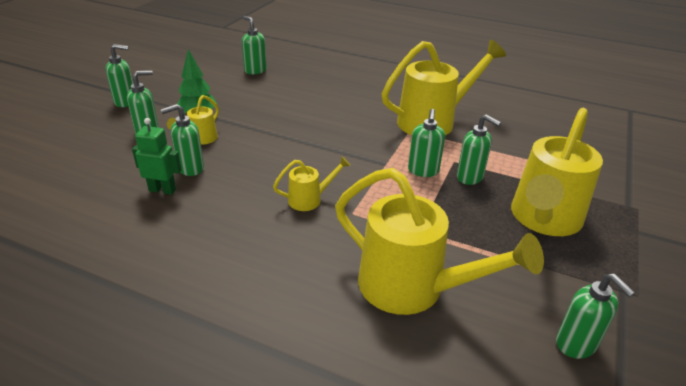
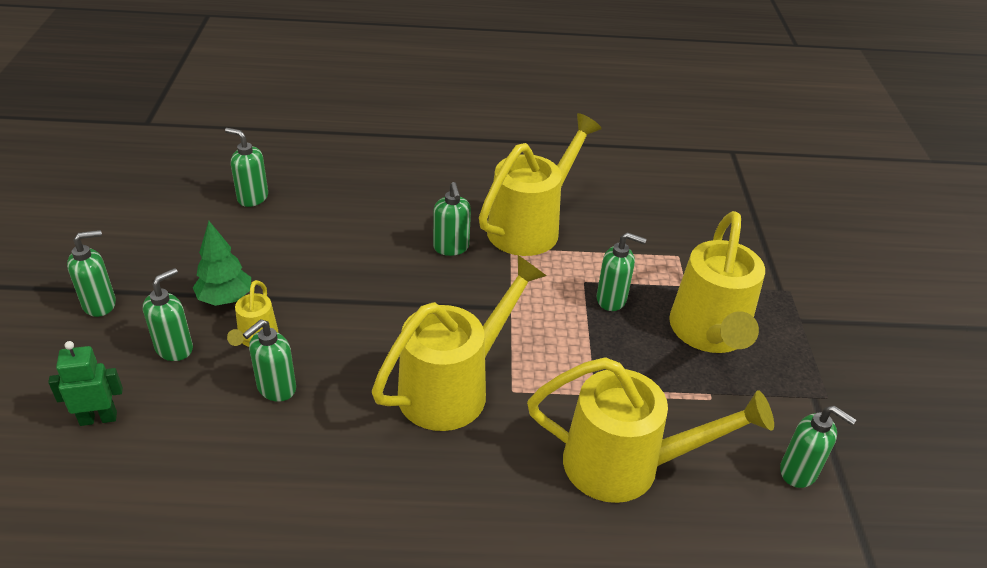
camera: 25 degrees left, 5 degrees up
(162, 190) = (263, 433): green robot -> green robot (98, 418)
(310, 199) = (454, 387): yellow watering can -> yellow watering can, size x2.14
(423, 171) = (557, 306): green soap dispenser -> green soap dispenser (451, 248)

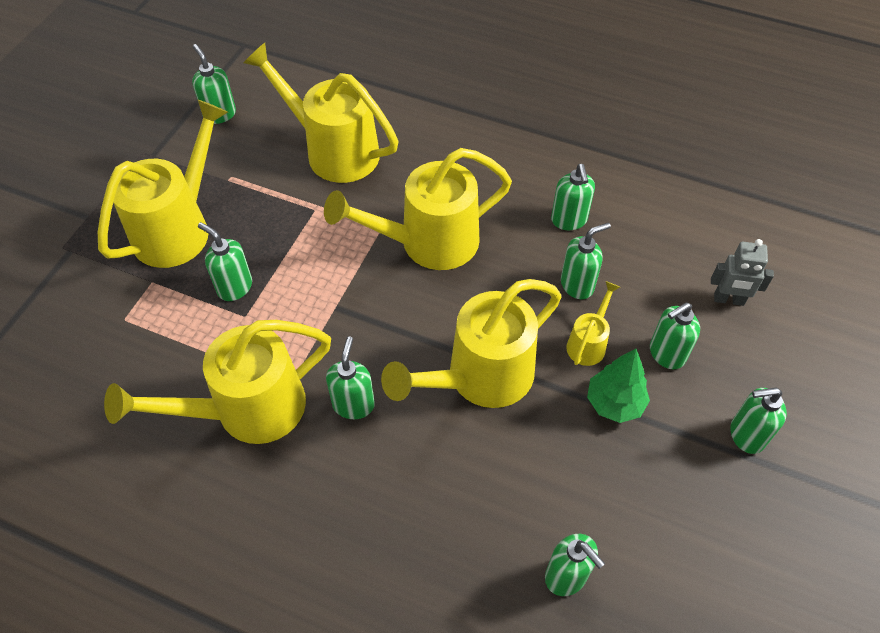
camera: 155 degrees left, 15 degrees up
(98, 418) = (728, 300): green robot -> grey robot
(299, 459) = (569, 220): none -> green soap dispenser
(353, 288) = (480, 378): none -> yellow watering can

